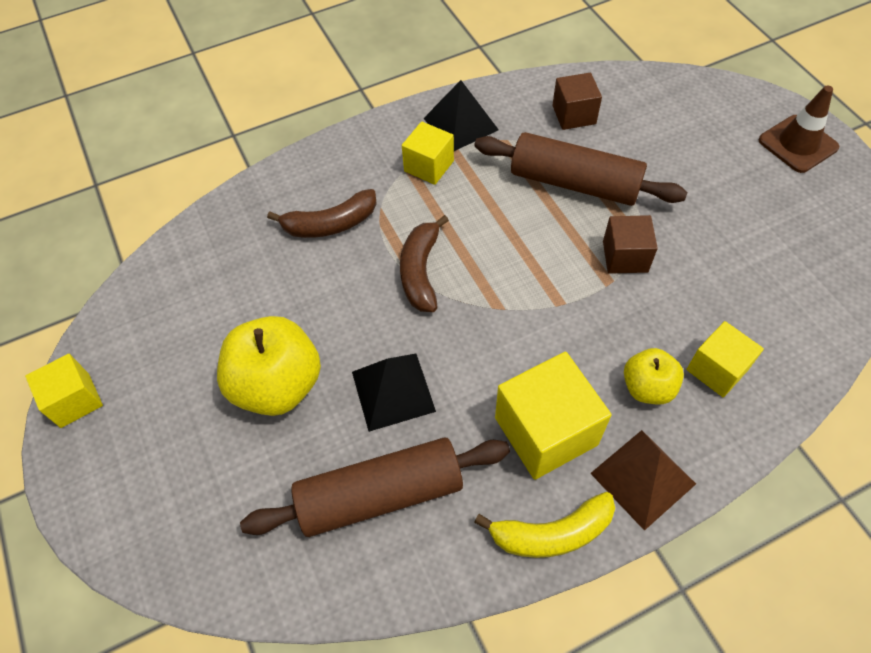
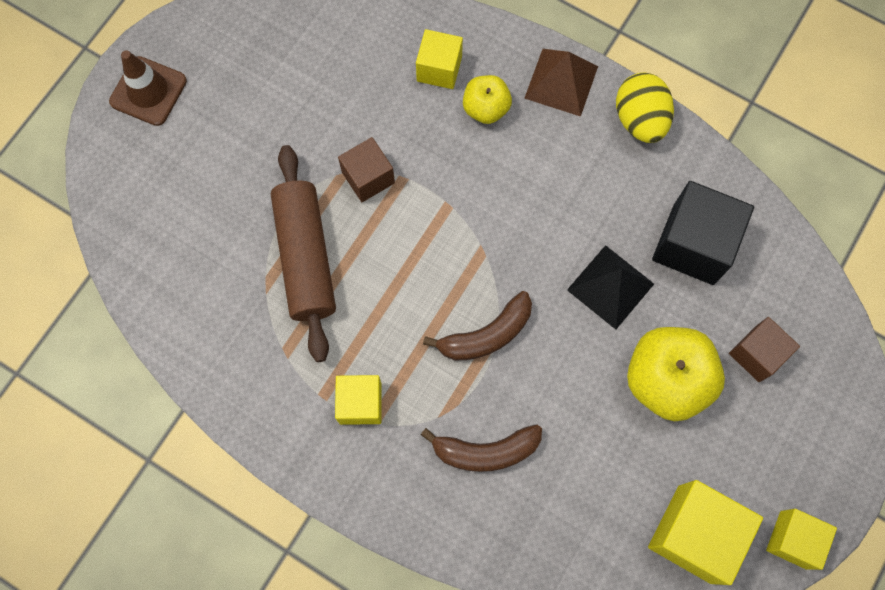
camera: 125 degrees left, 15 degrees up
(330, 224) = (485, 451): brown banana -> brown banana turned 135 degrees clockwise
(380, 495) = (693, 244): brown rolling pin -> black cube
(460, 124) = (285, 406): black pyramid -> none
(546, 431) = (568, 160): yellow cube -> yellow cube (694, 534)
(552, 533) = (639, 120): yellow banana -> yellow egg
(574, 115) = (212, 302): brown cube -> brown cube (757, 354)

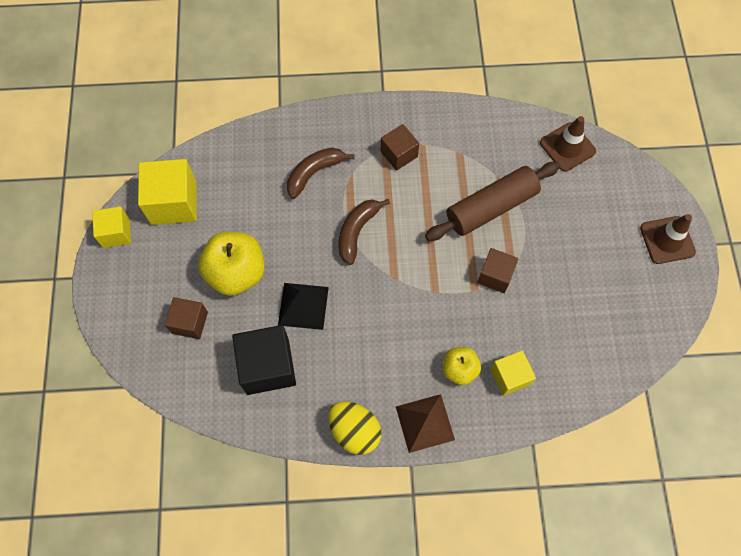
camera: 145 degrees right, 5 degrees down
(151, 270) = (567, 147): none -> brown traffic cone
(306, 257) = (491, 207): brown rolling pin -> brown rolling pin turned 75 degrees counterclockwise
(360, 403) = (399, 154): yellow cube -> brown cube

